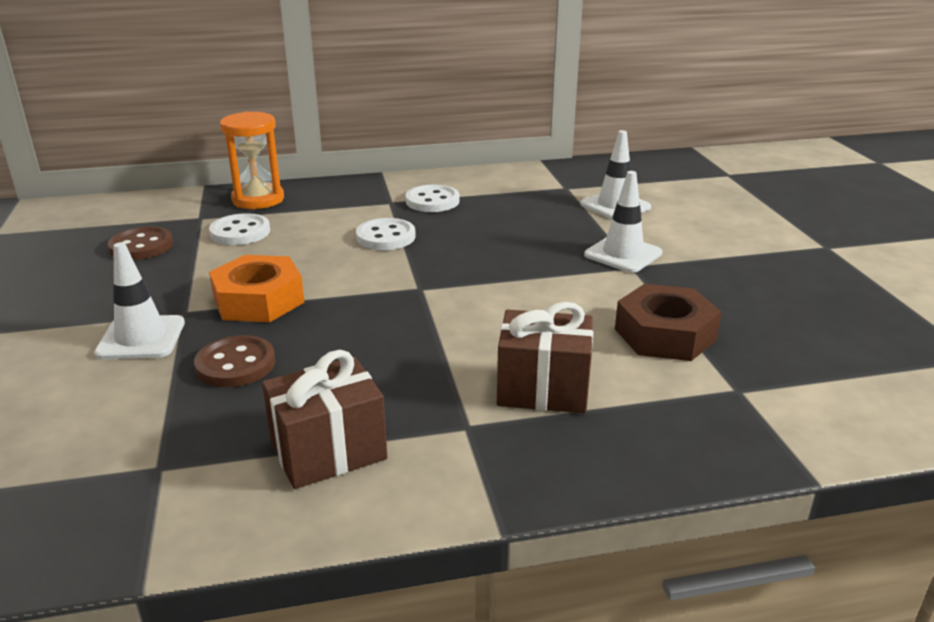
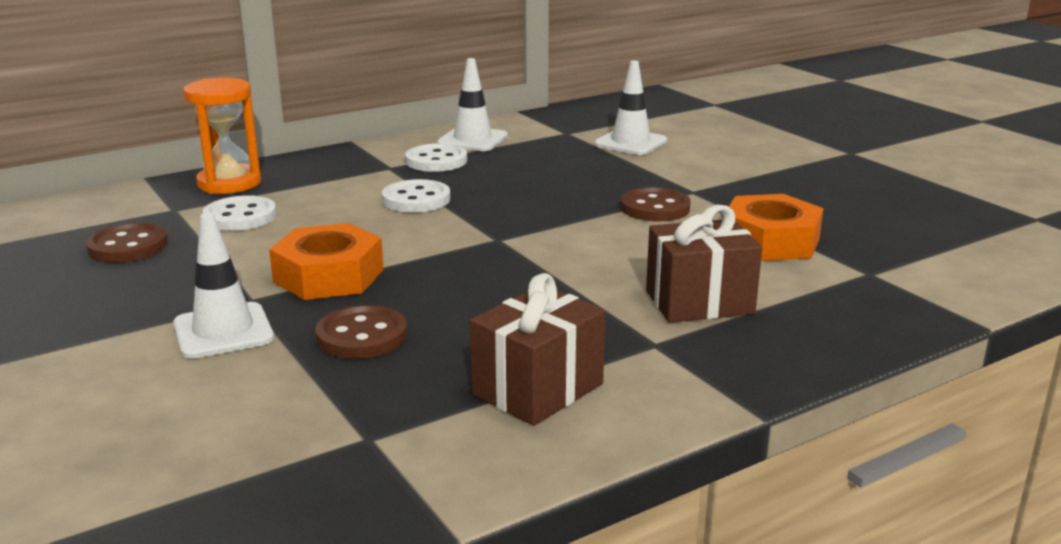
camera: 20 degrees left, 5 degrees down
(583, 279) = (655, 208): none -> brown button
(623, 254) = (674, 182): white traffic cone -> white traffic cone (472, 140)
(665, 334) = (770, 241): brown nut -> orange nut

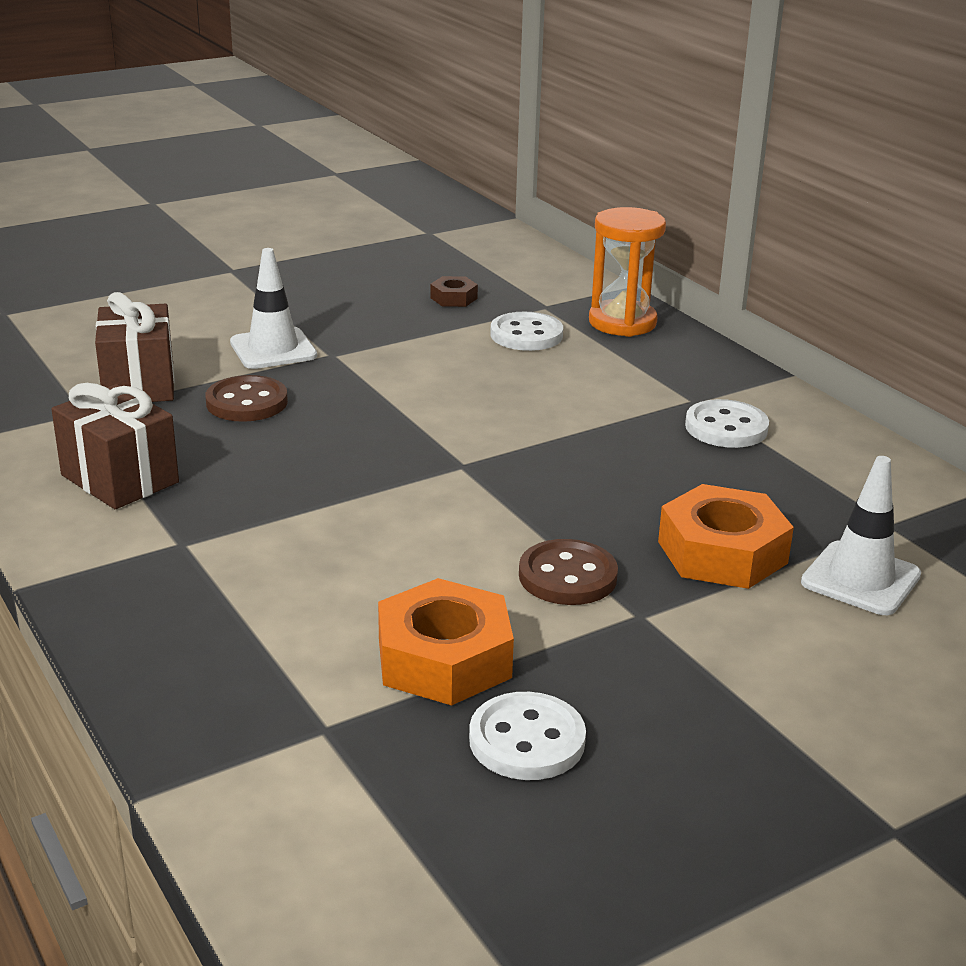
camera: 90 degrees right, 5 degrees up
(128, 246) = (453, 298): brown button -> brown nut
(328, 276) = (376, 383): orange nut -> orange nut (722, 552)
(416, 199) = (584, 418): white button -> white button (527, 740)
(472, 140) = (824, 451): white traffic cone -> none
(699, 302) = (269, 580): brown gift -> brown gift (139, 384)

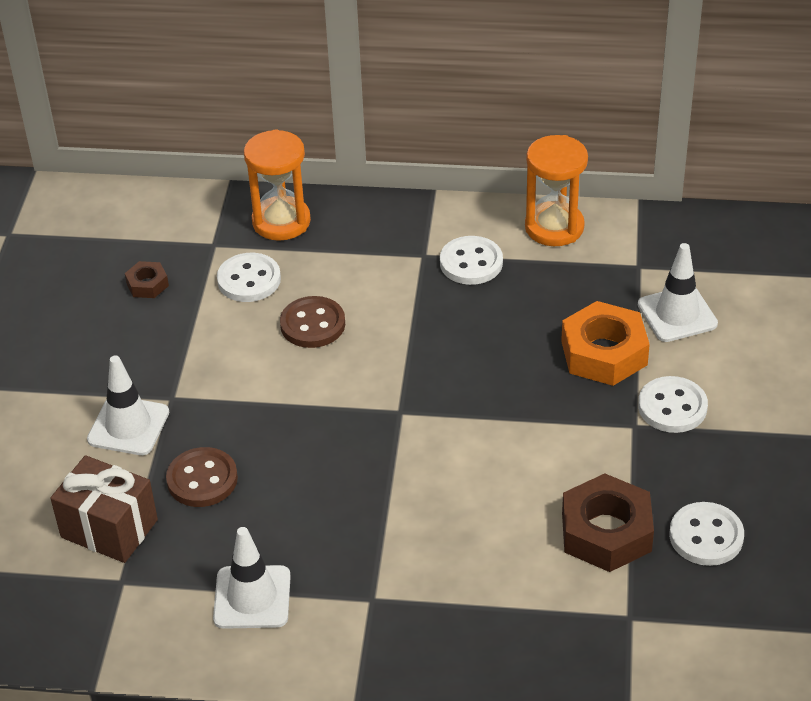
camera: 50 degrees left, 15 degrees up
(119, 479) = (252, 597): brown gift -> white traffic cone
(444, 658) = (606, 532): orange nut -> brown nut
(567, 576) = (570, 433): brown button -> brown button (312, 324)
(707, 631) = (672, 407): none -> white button
(857, 453) = (554, 227): none -> orange hourglass

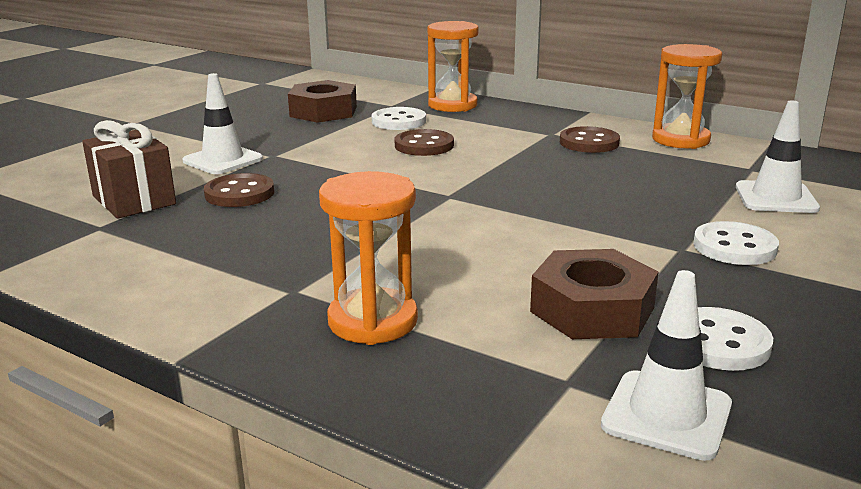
camera: 25 degrees right, 20 degrees down
(147, 284) = (323, 112): brown nut -> brown nut, size x2.00
(252, 597) = (187, 262): white traffic cone -> white traffic cone (666, 415)
(459, 609) = (372, 321): none -> orange hourglass
(471, 263) = (589, 143): white button -> brown button
(604, 353) = (680, 204): orange nut -> none

